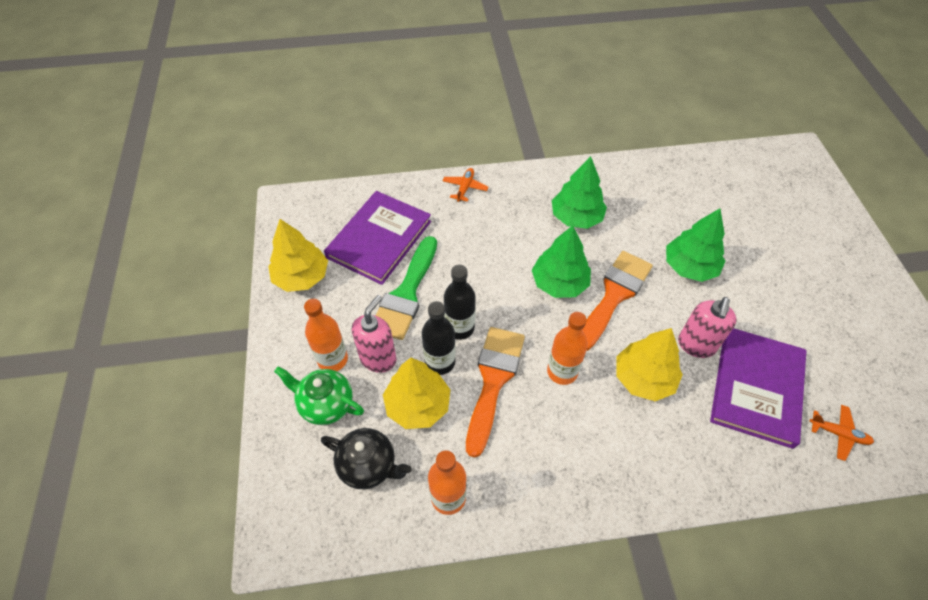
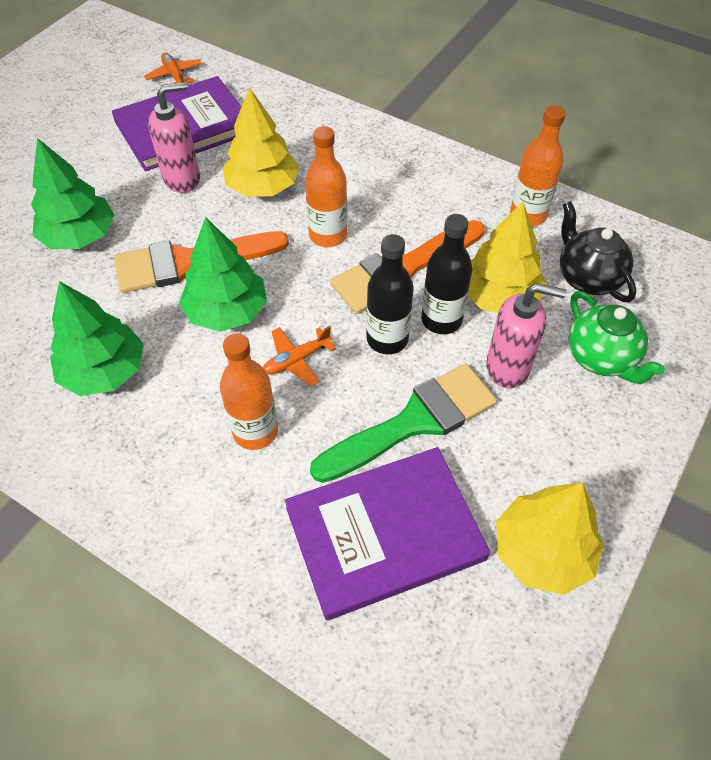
camera: 140 degrees left, 0 degrees up
(333, 359) = (564, 401): orange bottle -> orange bottle (255, 431)
(378, 358) = (508, 367): pink soap dispenser -> pink soap dispenser turned 150 degrees counterclockwise
(465, 188) = (180, 531): orange plane -> orange plane (297, 360)

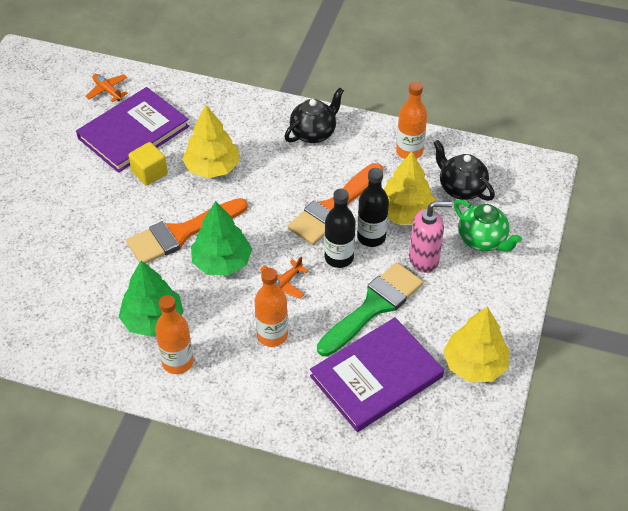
camera: 15 degrees left, 5 degrees down
(79, 236) = (91, 231): green tree -> none
(182, 179) = (149, 173): pink soap dispenser -> yellow cube
(328, 235) = (273, 194): orange bottle -> orange bottle (177, 362)
(407, 168) = (314, 133): none -> black teapot

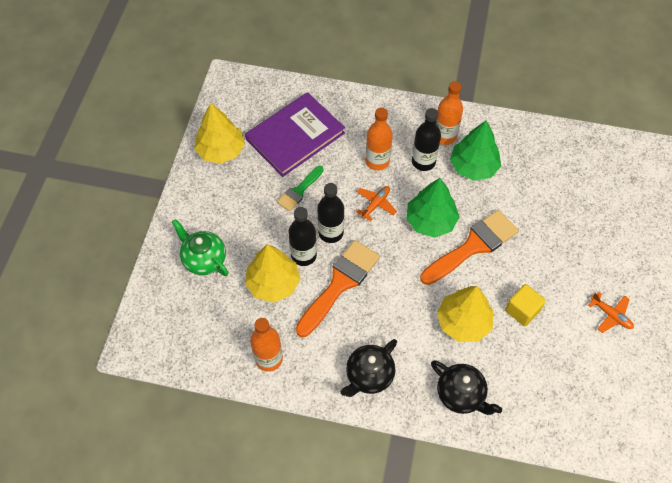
camera: 175 degrees right, 10 degrees up
(107, 91) = (605, 420): orange plane -> orange plane (611, 315)
(133, 132) = (555, 361): purple book -> none
(214, 330) = (423, 162): none -> black bottle
(373, 306) = (299, 190): green brush -> green brush, size x0.56
(424, 259) = (257, 237): pink soap dispenser -> none
(461, 188) = (219, 316): black teapot -> black teapot (461, 395)

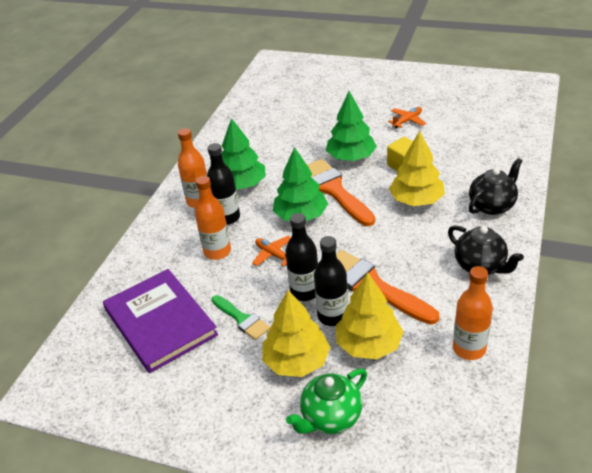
camera: 80 degrees left, 20 degrees down
(221, 150) = (158, 401): yellow tree -> yellow tree (296, 361)
(531, 259) = (351, 157): none -> green tree

